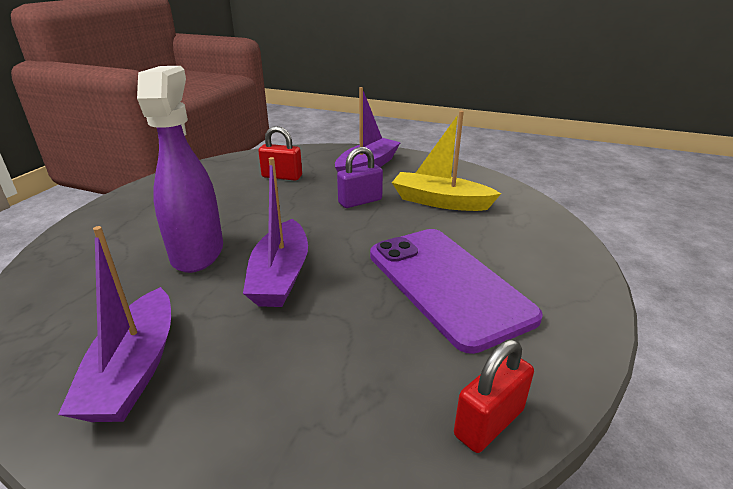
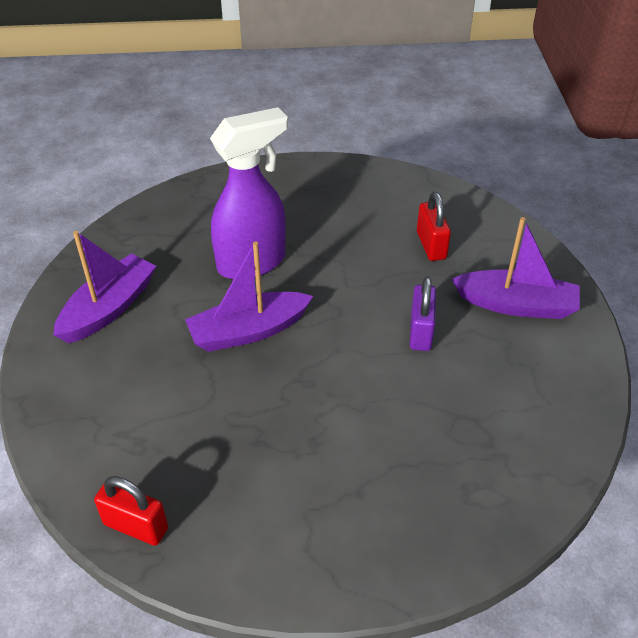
camera: 65 degrees right, 15 degrees up
(134, 370) = (109, 308): purple boat -> purple boat turned 150 degrees clockwise
(360, 201) = (421, 332): purple padlock -> purple padlock turned 60 degrees clockwise
(440, 202) = (473, 404): yellow boat -> none
(447, 284) = (300, 456): purple phone -> none

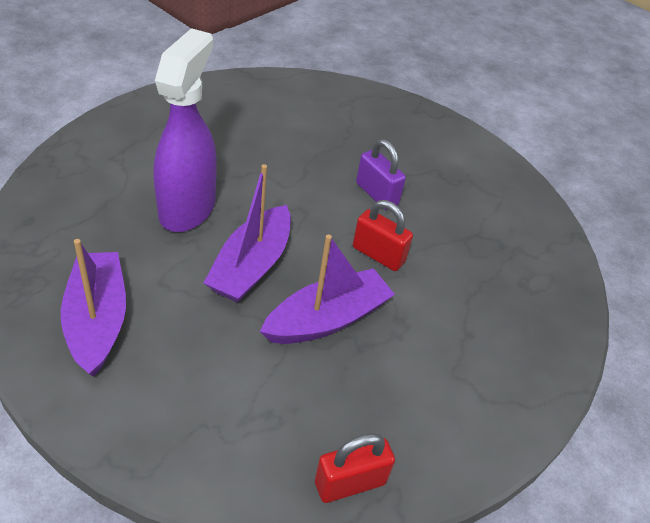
camera: 50 degrees left, 0 degrees up
(431, 245) = (312, 126): red padlock -> red padlock (378, 255)
(516, 305) = (413, 142): purple boat -> purple boat (327, 319)

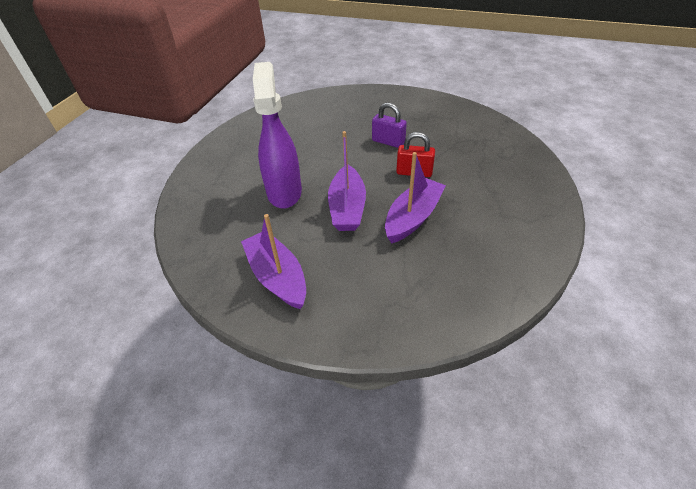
camera: 15 degrees left, 0 degrees up
(350, 483) = (494, 296): red padlock -> none

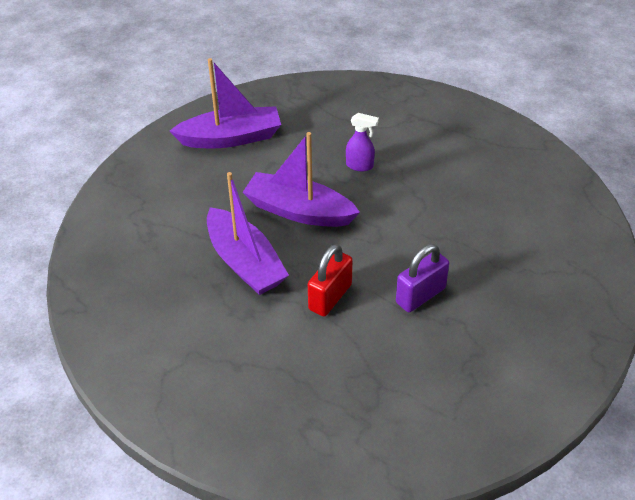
camera: 110 degrees right, 0 degrees up
(284, 192) = (360, 166): purple spray bottle -> purple spray bottle, size x0.40

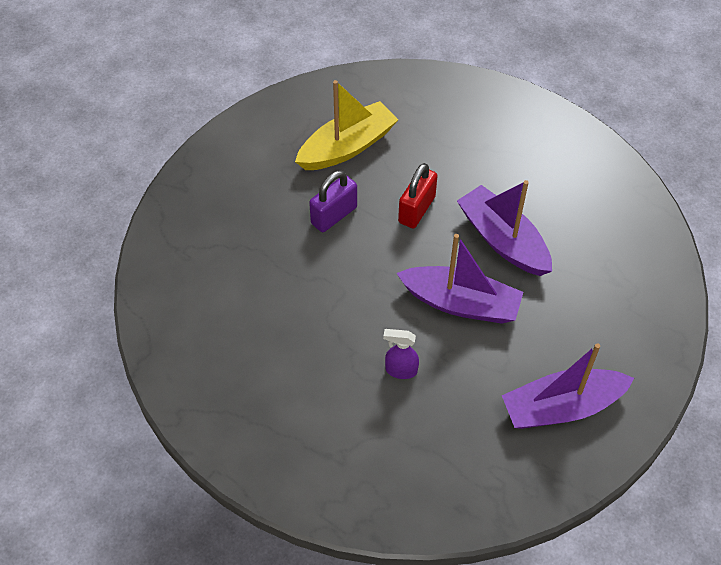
camera: 175 degrees right, 10 degrees up
(406, 374) = (347, 147): none -> yellow boat

